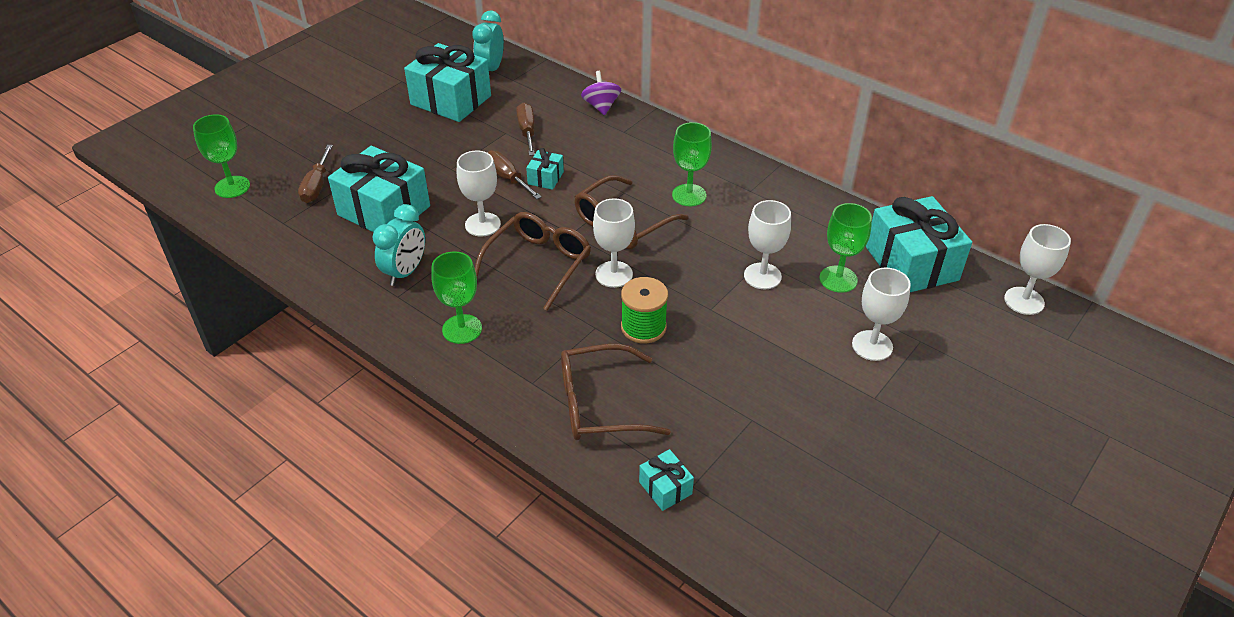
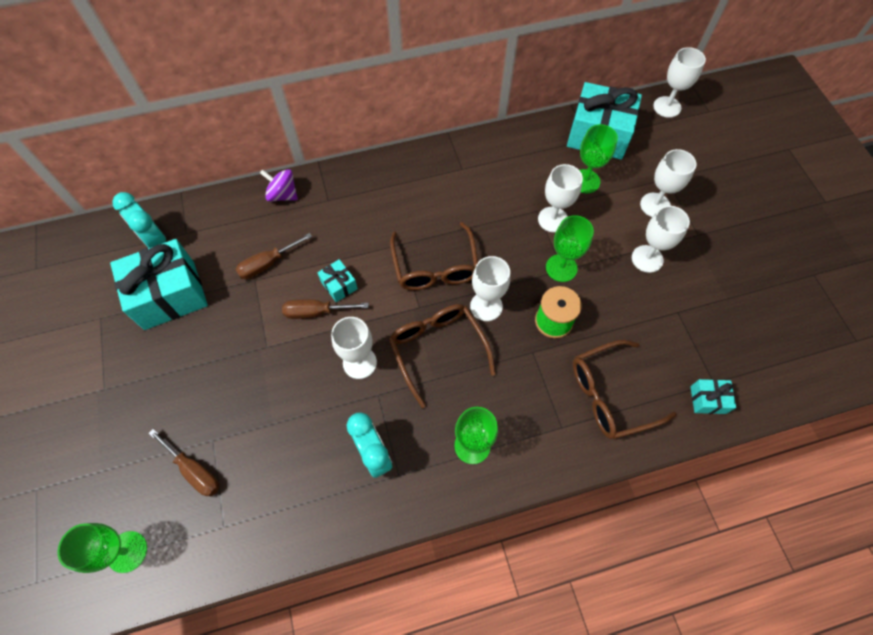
camera: 55 degrees left, 20 degrees up
(384, 210) = (279, 430): turquoise gift -> none
(527, 131) = (268, 264): brown screwdriver -> brown screwdriver turned 60 degrees counterclockwise
(599, 404) = (610, 395): brown glasses -> brown glasses turned 45 degrees clockwise
(689, 195) = (437, 207): green goblet -> green goblet (561, 268)
(793, 367) = (647, 259): none -> white goblet

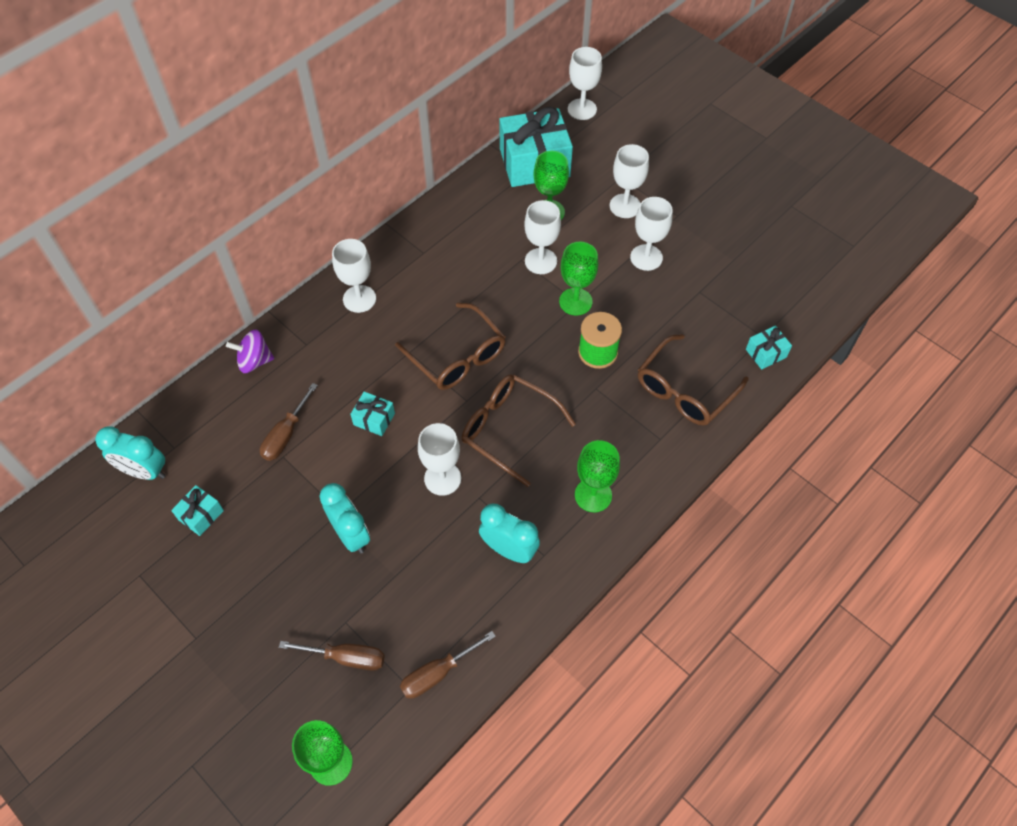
camera: 30 degrees left, 5 degrees down
(169, 295) = (201, 515): turquoise gift -> turquoise gift, size x0.46
(262, 370) = (351, 534): none -> turquoise clock
(316, 312) = (368, 455): brown screwdriver -> brown screwdriver (437, 673)
(486, 306) = (528, 369): white goblet -> white goblet (359, 299)

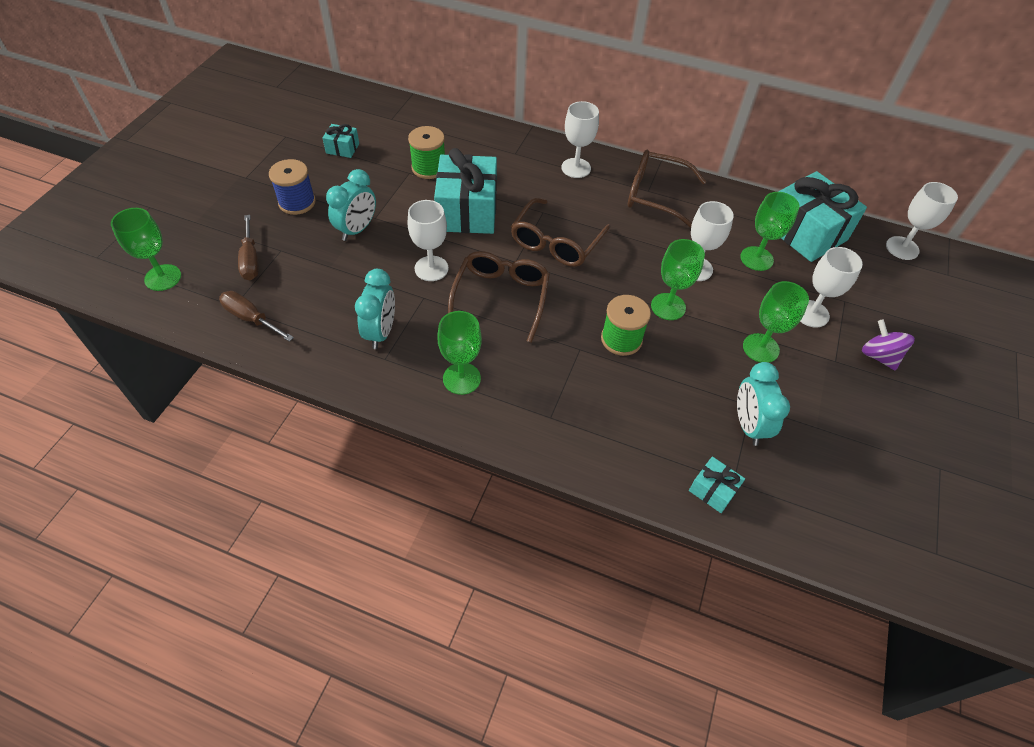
camera: 65 degrees right, 5 degrees down
(144, 471) = (366, 112): turquoise clock -> turquoise clock (748, 425)
(254, 361) = (484, 132): purple spinning top -> purple spinning top (879, 356)
(273, 587) = (297, 202): none -> blue spool
(286, 434) = (429, 168): brown screwdriver -> green spool
(374, 419) = (467, 211): turquoise gift -> turquoise gift, size x2.19
(646, 257) = (760, 348): white goblet -> green goblet
(684, 390) = (619, 423): brown glasses -> brown glasses (655, 195)

